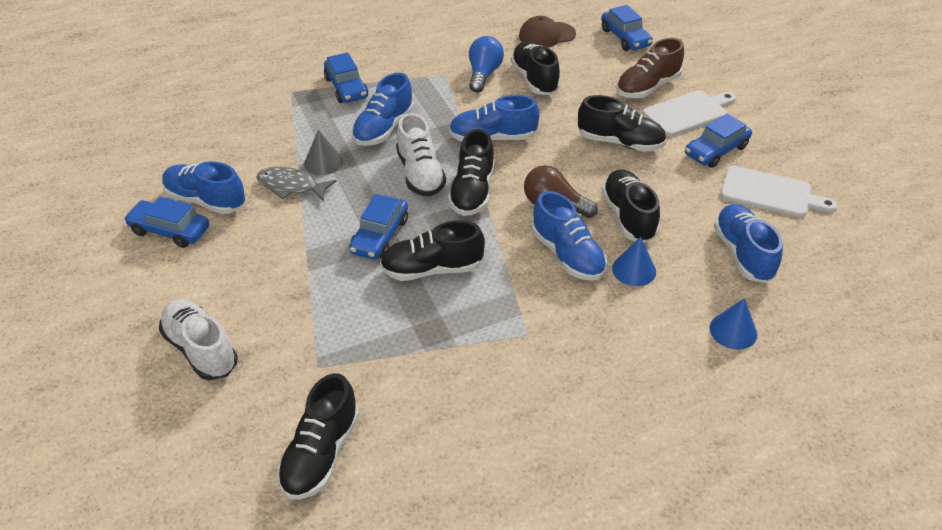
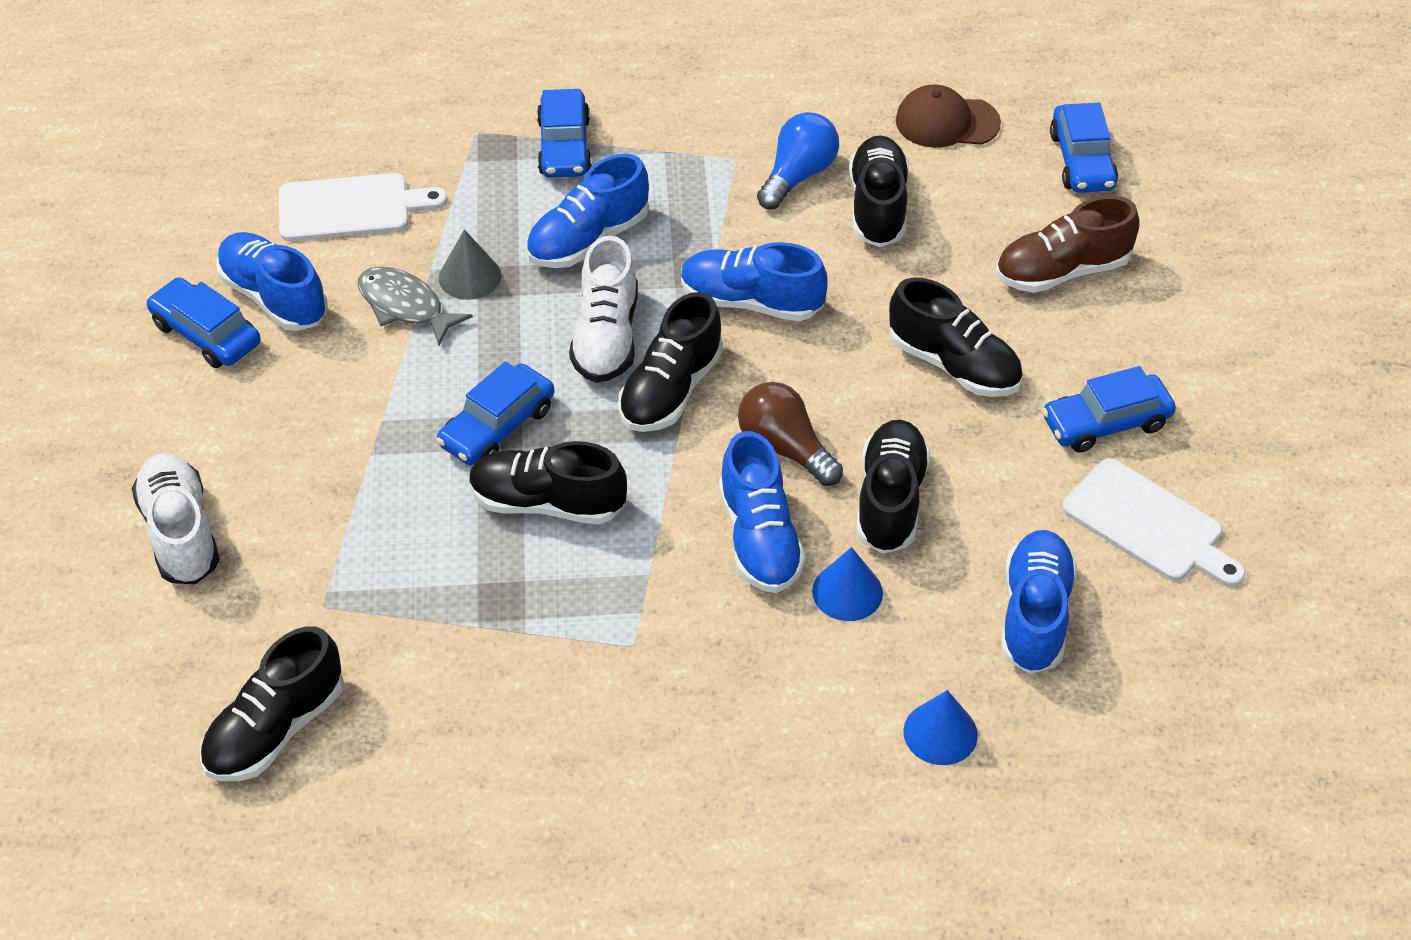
camera: 20 degrees right, 5 degrees up
(688, 113) = (1102, 339): white cutting board -> white cutting board (351, 208)

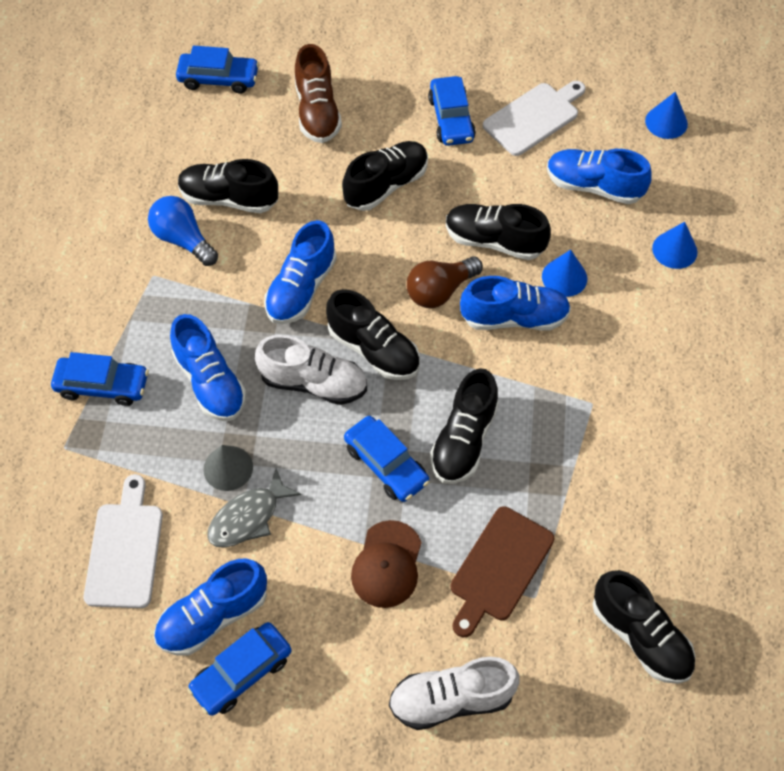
camera: 80 degrees left, 10 degrees up
(362, 562) = (499, 568): none -> brown cutting board
(946, 122) = (156, 143): brown cap -> brown cap (387, 564)
(1207, 705) = (666, 122): none -> blue cone

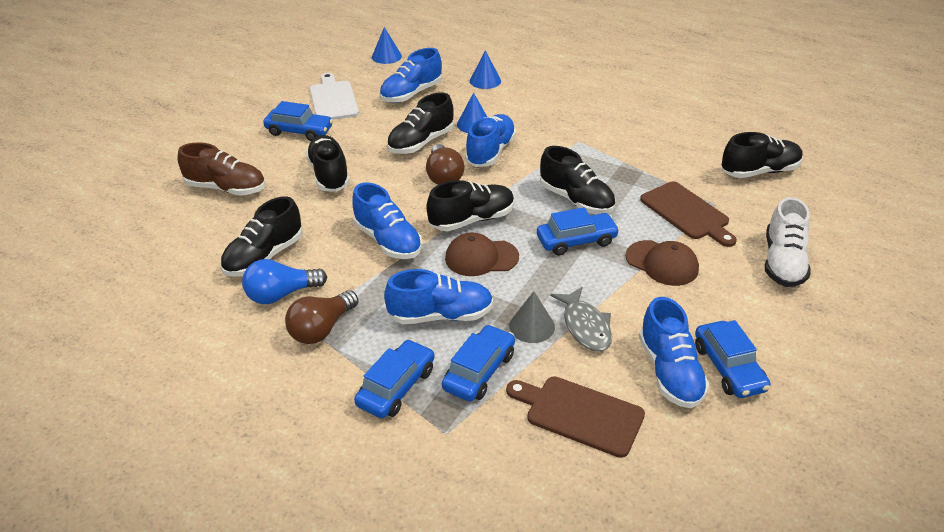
camera: 65 degrees left, 20 degrees down
(125, 550) = (580, 414): white cutting board -> brown cutting board
(151, 294) = (321, 329): none -> brown light bulb
(219, 79) = (134, 230): blue car -> blue car (479, 371)
(313, 383) = (481, 258): white shoe -> brown cap

